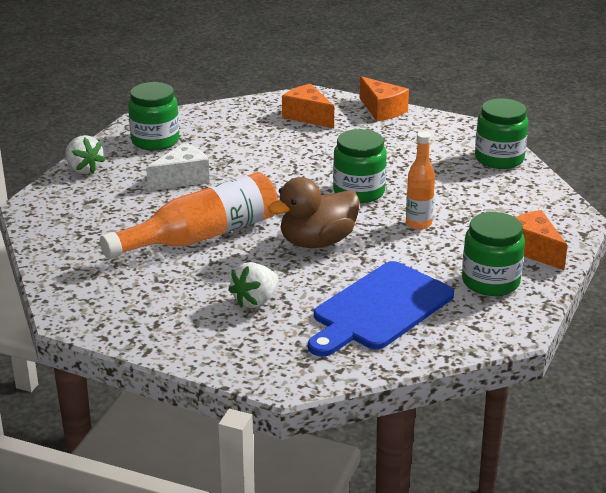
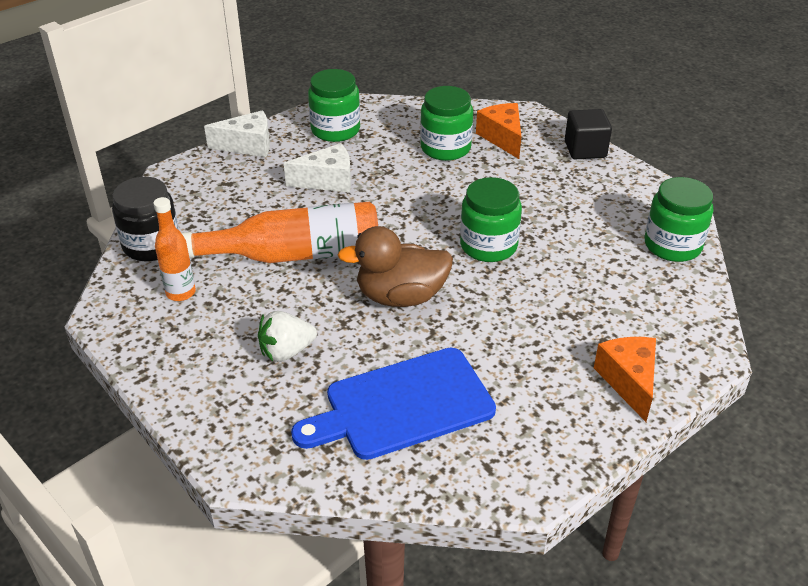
camera: 25 degrees right, 10 degrees up
(63, 260) = (151, 245): none -> black jar
(84, 169) = (248, 146): white strawberry -> white cheese
(382, 110) = (585, 149): orange cheese -> black cube
(418, 224) = (523, 306): orange bottle -> orange bottle (181, 293)
(490, 282) = (549, 410): green jar -> green jar (445, 148)

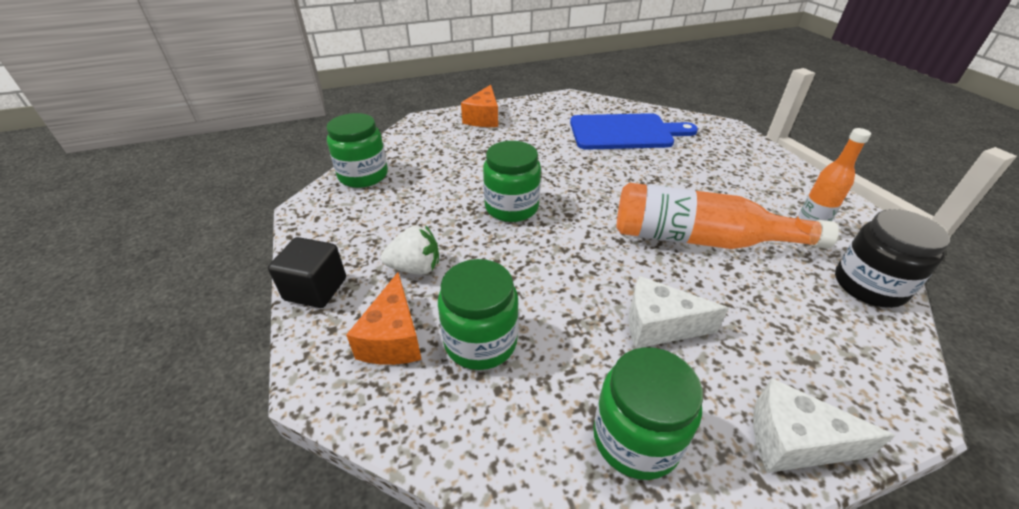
camera: 160 degrees left, 0 degrees up
(286, 351) = (703, 170): white strawberry -> white strawberry (415, 268)
(401, 296) = (606, 186): brown duck -> none

